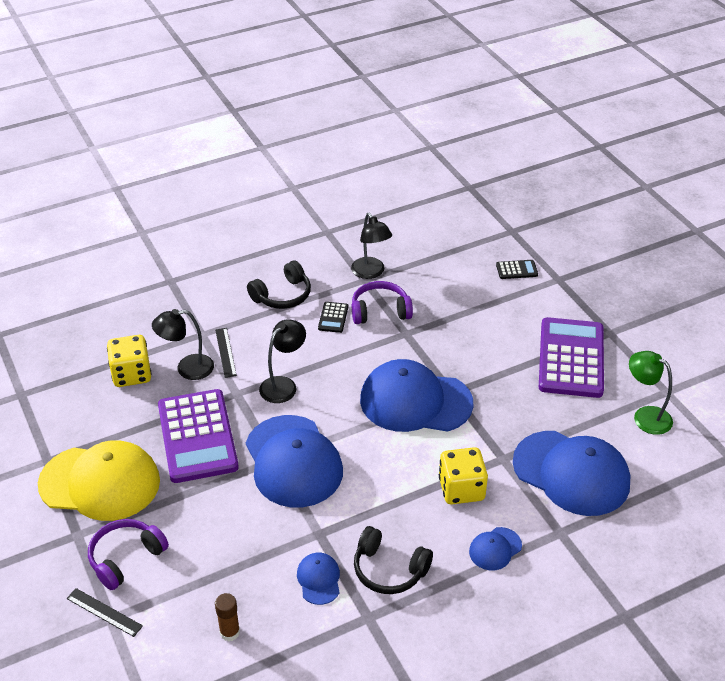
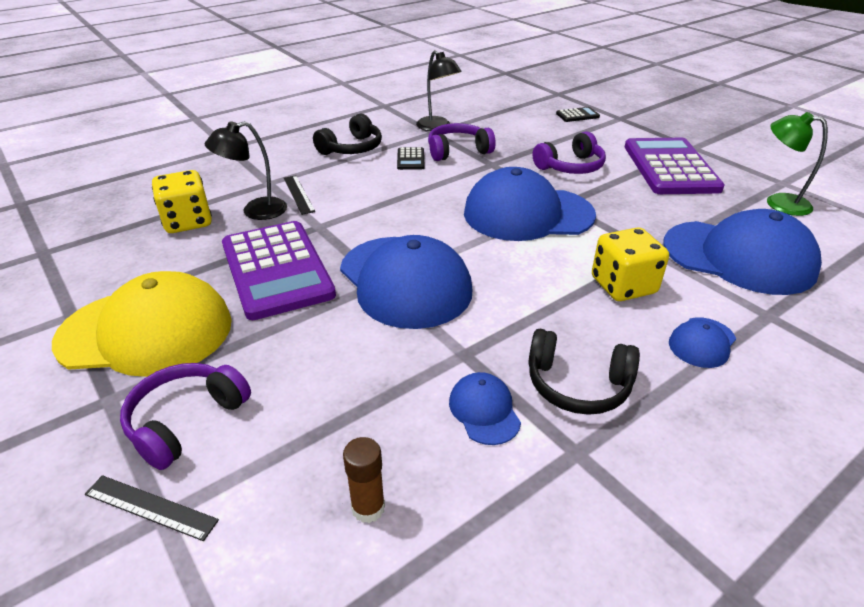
camera: 10 degrees left, 5 degrees down
(283, 385) = (372, 214): black lamp -> none
(477, 346) = (570, 167): none -> purple headphones

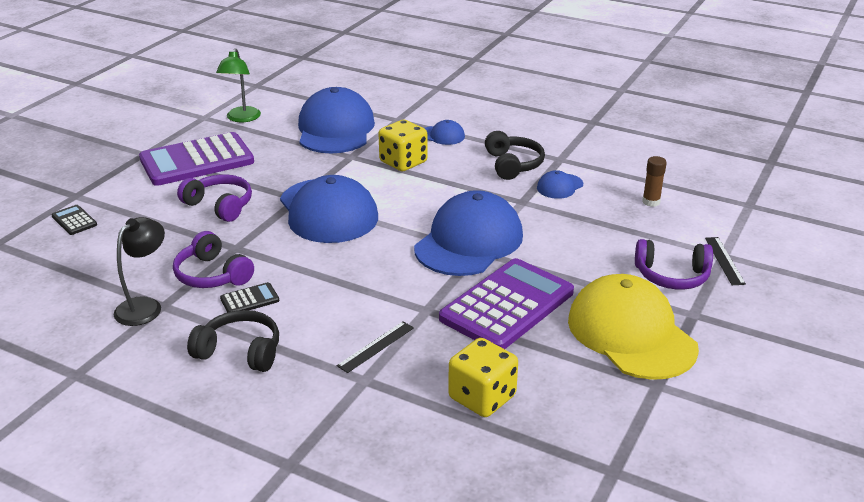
camera: 115 degrees left, 5 degrees down
(255, 211) = (429, 361): black lamp -> none

